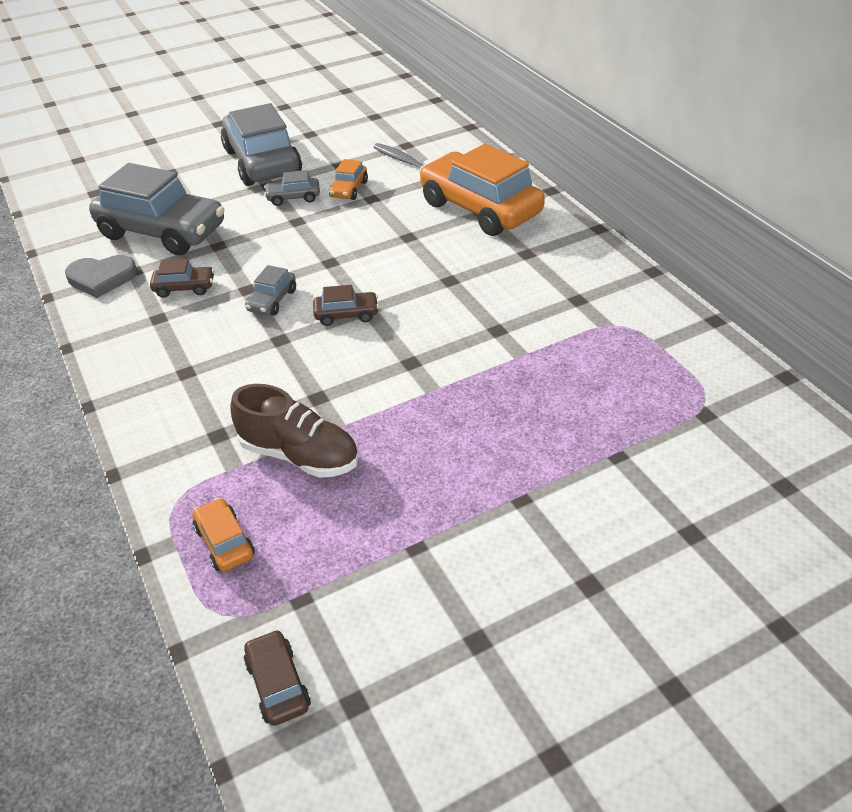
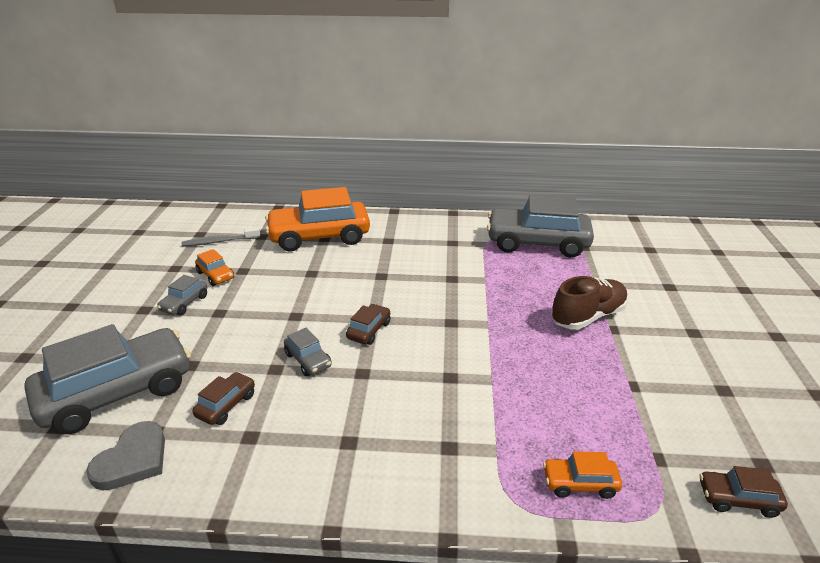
camera: 60 degrees left, 10 degrees down
(262, 162) = (106, 301): grey car -> grey car (537, 243)
(299, 455) = (508, 408): brown shoe -> brown shoe (588, 316)

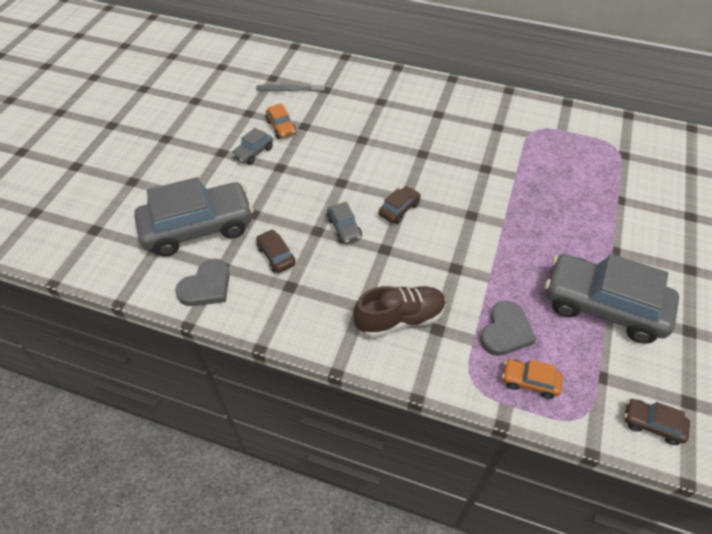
camera: 15 degrees right, 20 degrees up
(226, 405) = (276, 256): brown car -> brown car turned 75 degrees counterclockwise
(319, 237) = (376, 99): orange car -> none
(530, 432) = (505, 331): none -> grey heart
(537, 243) = (579, 142): grey car -> grey car (603, 306)
(588, 316) = (597, 233): brown shoe -> brown shoe (400, 319)

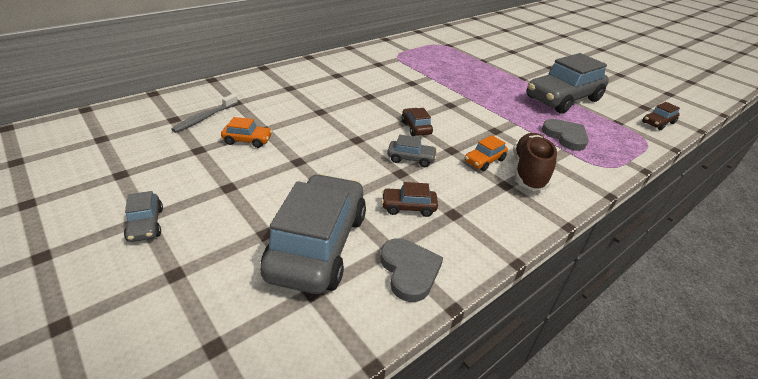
camera: 60 degrees left, 15 degrees down
(253, 152) = (257, 168): grey car -> grey car (146, 224)
(529, 381) = (612, 146): orange car -> orange car (484, 161)

